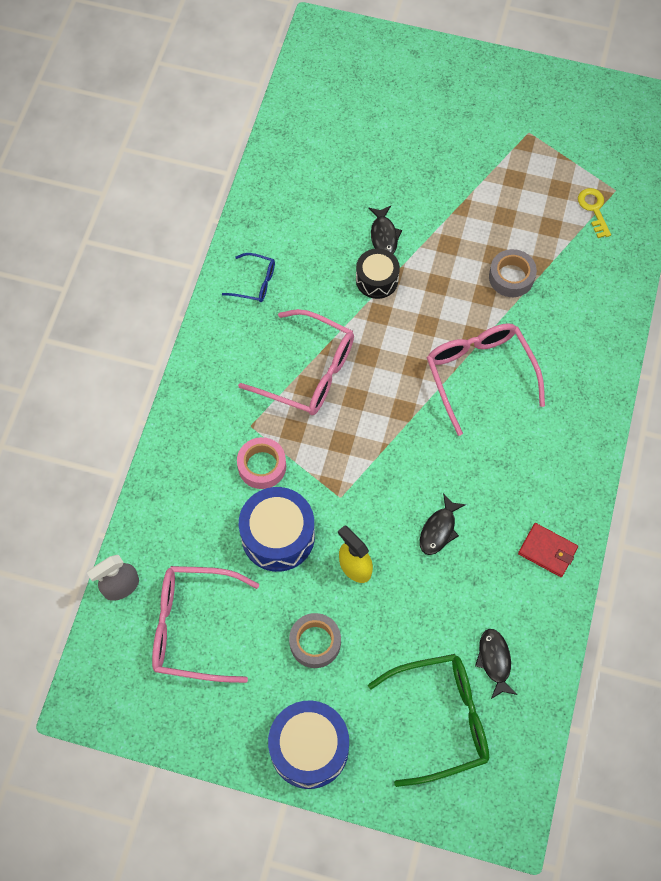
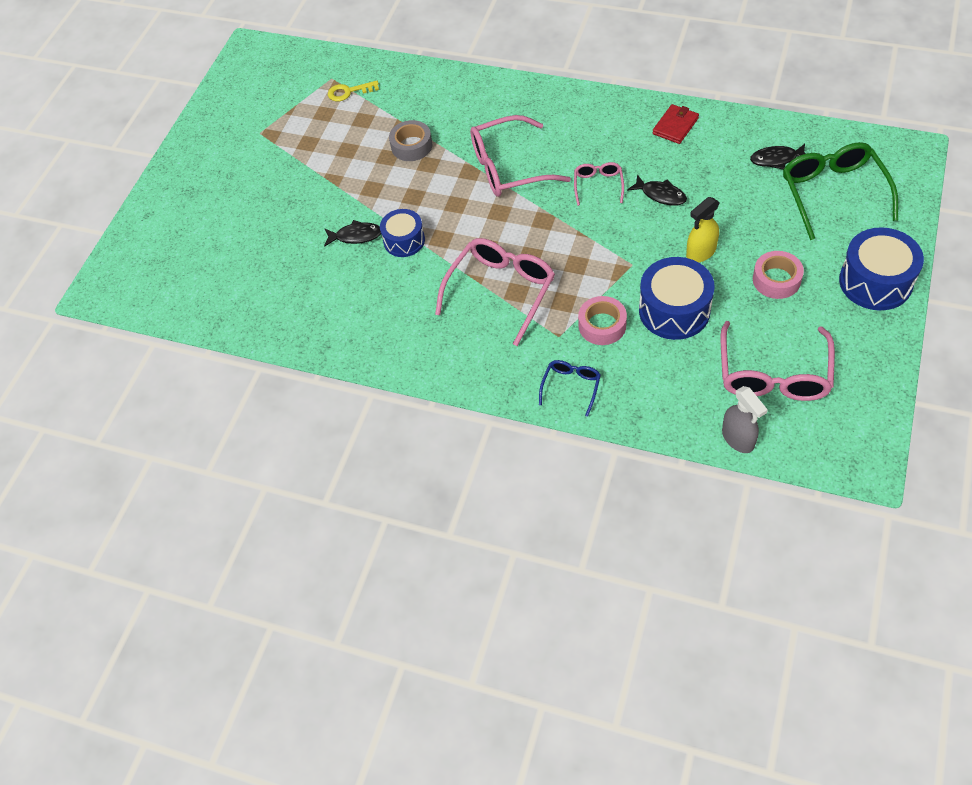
camera: 80 degrees left, 10 degrees down
(254, 282) = (397, 338): blue glasses -> blue glasses (571, 387)
(315, 642) = (776, 280): grey tape -> pink tape
(377, 280) = (404, 241): black drum -> blue drum
(452, 465) = (598, 186): none -> pink glasses

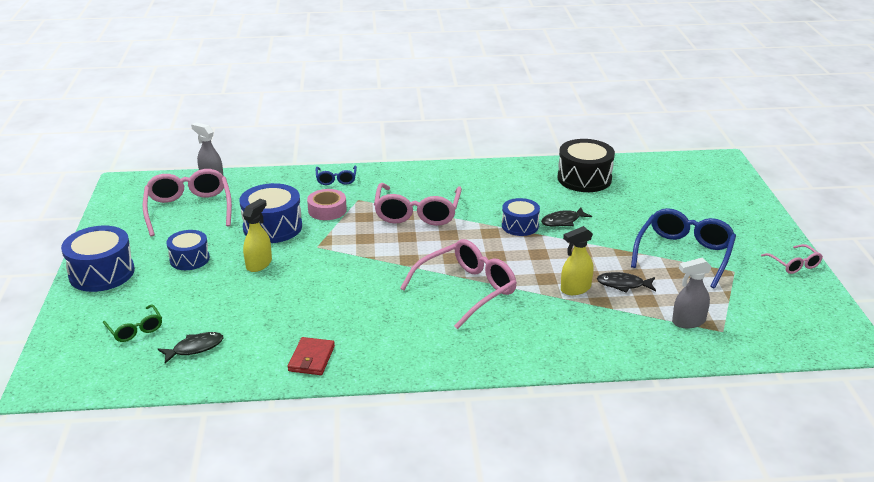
camera: 150 degrees right, 25 degrees down
(277, 302) = (584, 179): none -> black drum
(283, 161) = (684, 255): none -> blue glasses
(349, 92) = (688, 322): yellow key -> grey spray bottle
(411, 146) = (575, 289): grey tape -> yellow spray bottle
(598, 186) = (371, 292): pink glasses -> pink glasses (793, 264)
(660, 195) = (308, 297): black fish -> black fish (623, 285)
(776, 280) = (189, 259): pink tape -> blue drum
(833, 194) = (135, 329): green glasses -> green glasses, size x0.51

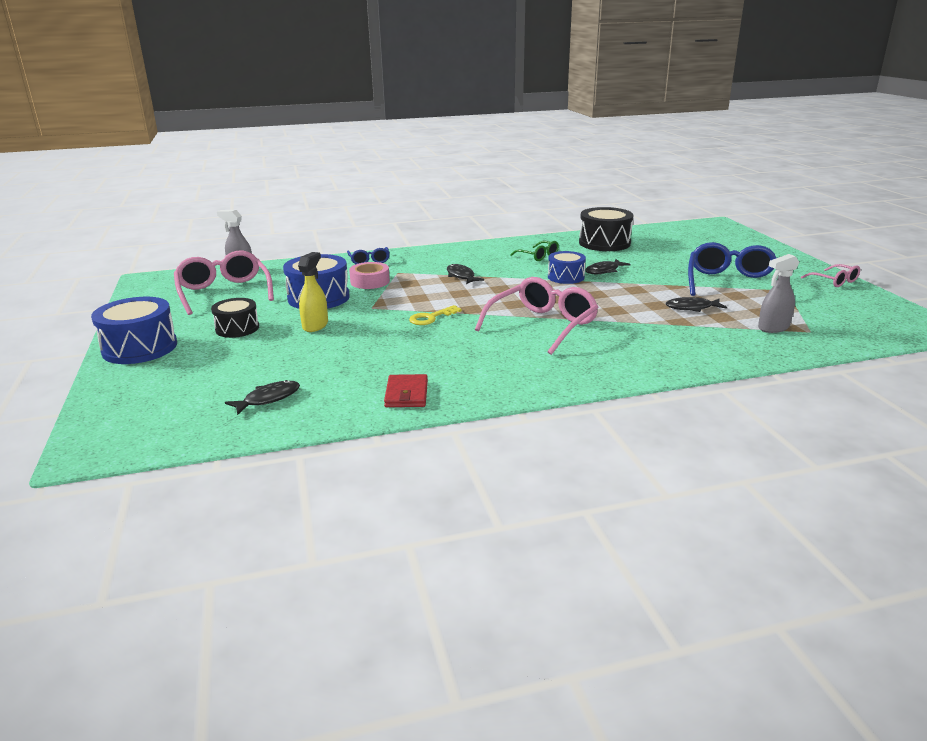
camera: 10 degrees left, 5 degrees down
(135, 329) = (192, 390): green glasses -> green glasses (538, 256)
(189, 259) = (237, 328): blue drum -> black drum
(367, 267) = (431, 318): none -> yellow key
(417, 212) = (461, 276): pink glasses -> black fish
(575, 289) = (648, 315): yellow spray bottle -> none

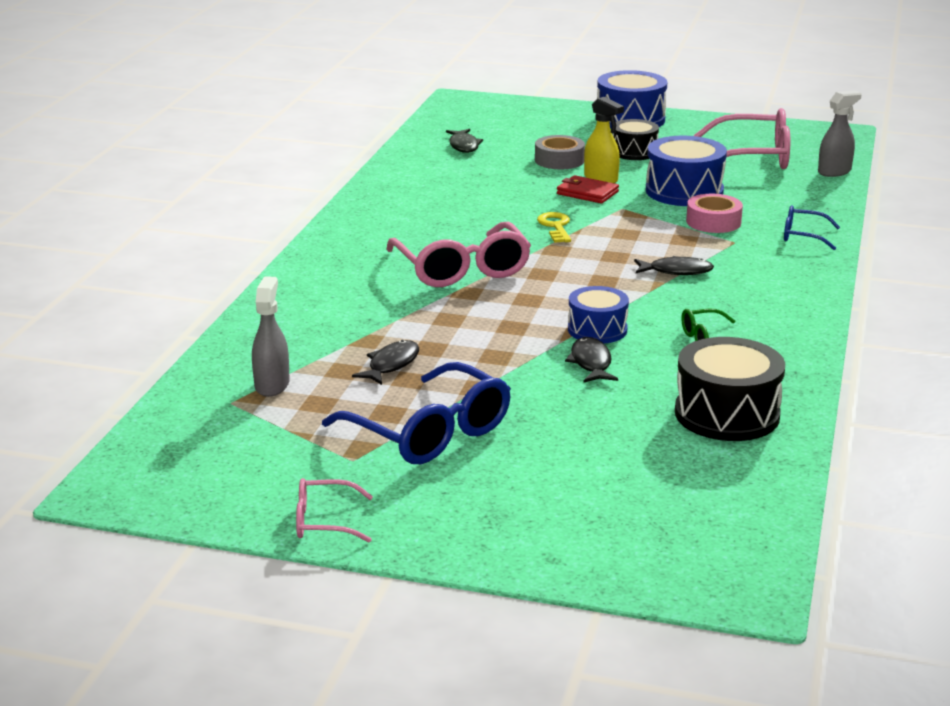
camera: 120 degrees right, 0 degrees up
(280, 349) = (559, 160): none -> grey tape
(406, 394) = (402, 185): red wallet -> red wallet (587, 193)

